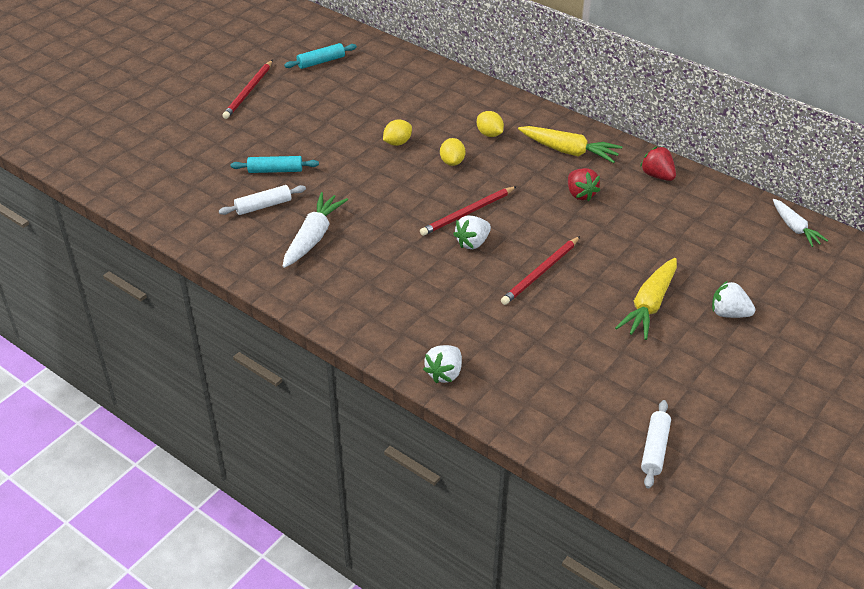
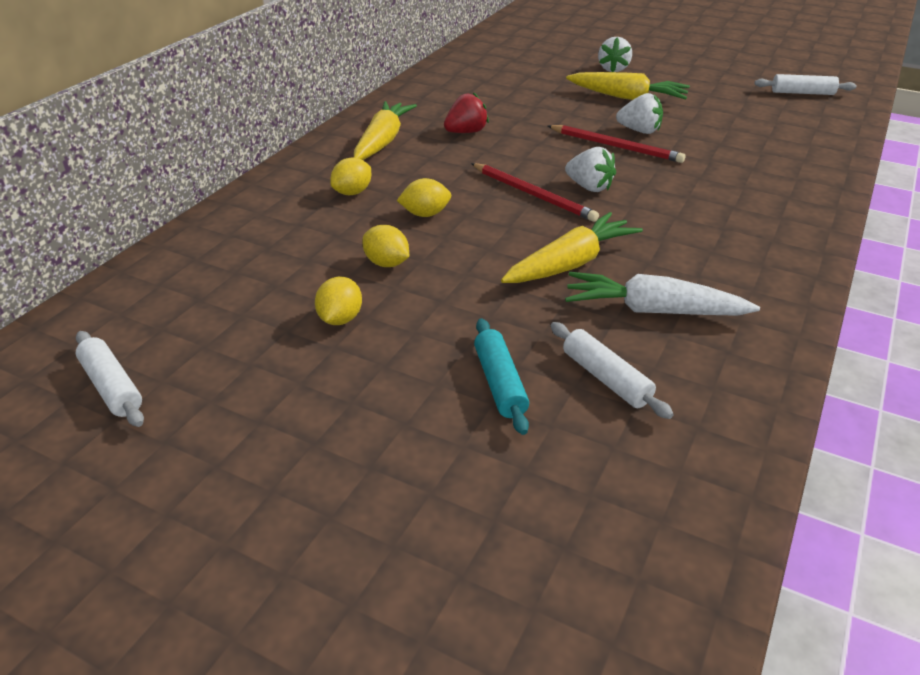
camera: 100 degrees left, 5 degrees down
(248, 91) = (220, 482): red pencil -> none
(321, 62) = (112, 387): turquoise rolling pin -> white rolling pin
(348, 124) = (340, 319): none -> yellow lemon
(374, 214) = (571, 263): none -> yellow carrot
(444, 373) = (816, 186): white strawberry -> white strawberry (639, 131)
(657, 175) = (418, 97): red strawberry -> none
(795, 228) = (480, 46): white carrot -> none

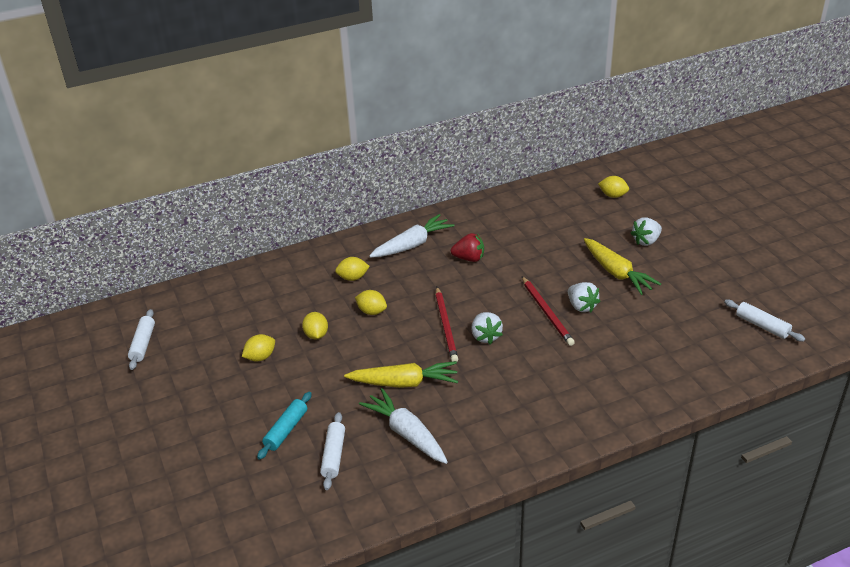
camera: 40 degrees right, 0 degrees up
(383, 141) = (412, 245): yellow carrot -> white carrot
(530, 48) = (613, 195): none -> yellow lemon

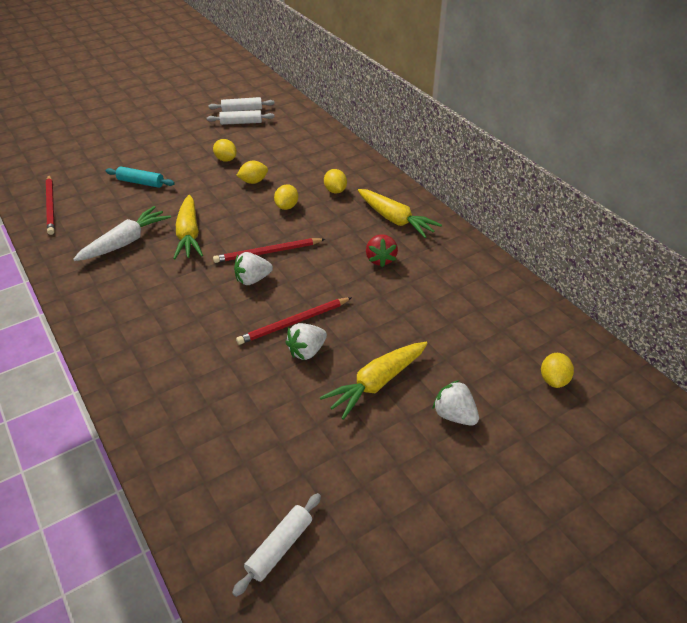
camera: 80 degrees right, 5 degrees up
(313, 514) = (51, 206): none -> red pencil
(334, 455) = (108, 208): white rolling pin -> white rolling pin (241, 123)
(412, 245) = (395, 220): white carrot -> yellow carrot

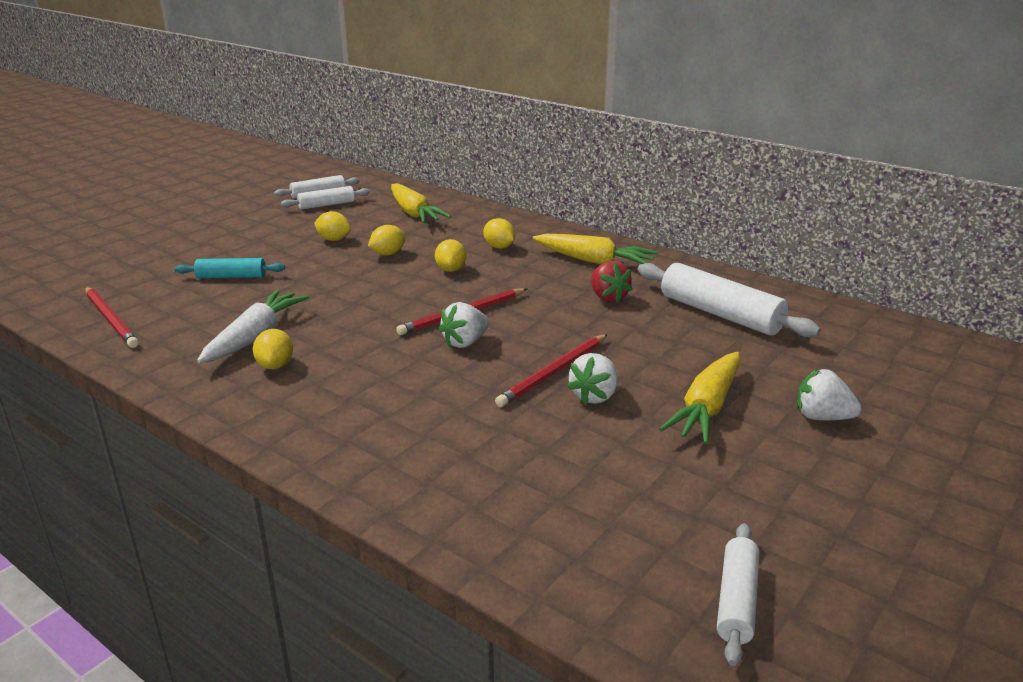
camera: 20 degrees left, 15 degrees down
(189, 235) = (341, 315): yellow carrot -> yellow carrot (414, 213)
(452, 296) = (720, 314): none -> white rolling pin
(553, 380) = (895, 363): yellow lemon -> yellow lemon (275, 365)

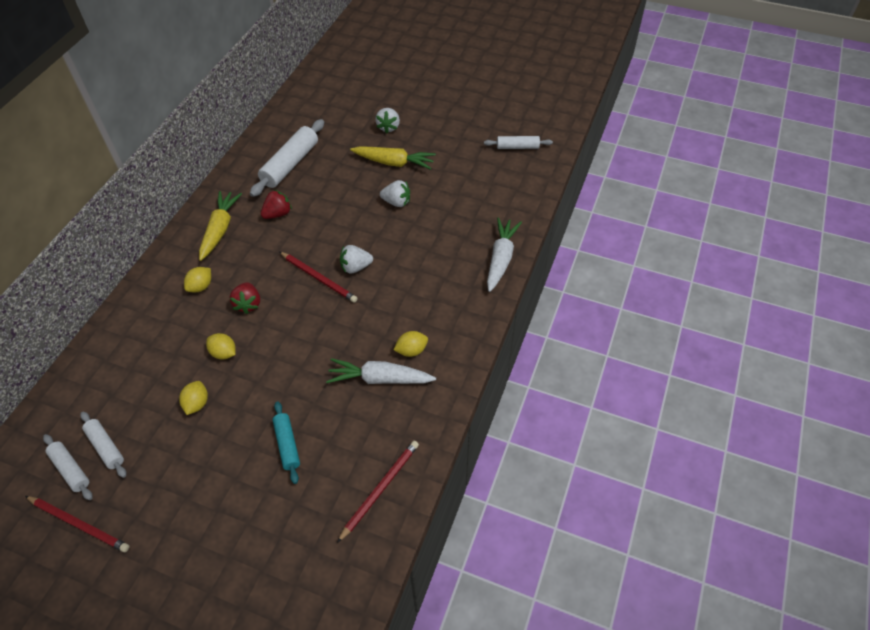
camera: 105 degrees left, 25 degrees up
(386, 487) = (501, 258): none -> white carrot
(414, 213) = (127, 365): yellow carrot -> none
(451, 269) = (248, 304): yellow lemon -> red strawberry
(465, 342) = (356, 267): white strawberry -> white strawberry turned 135 degrees clockwise
(553, 373) = (378, 221): red pencil -> red pencil (79, 524)

